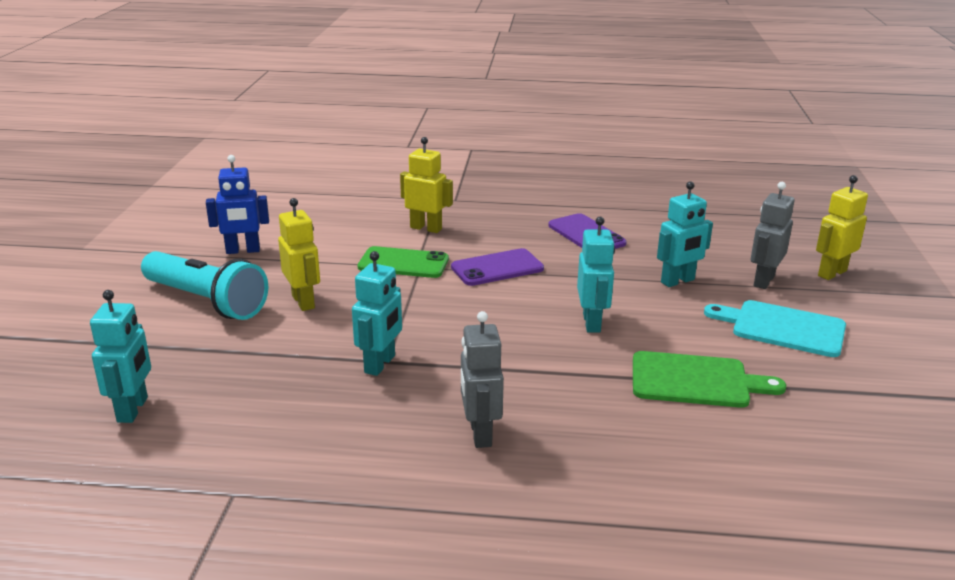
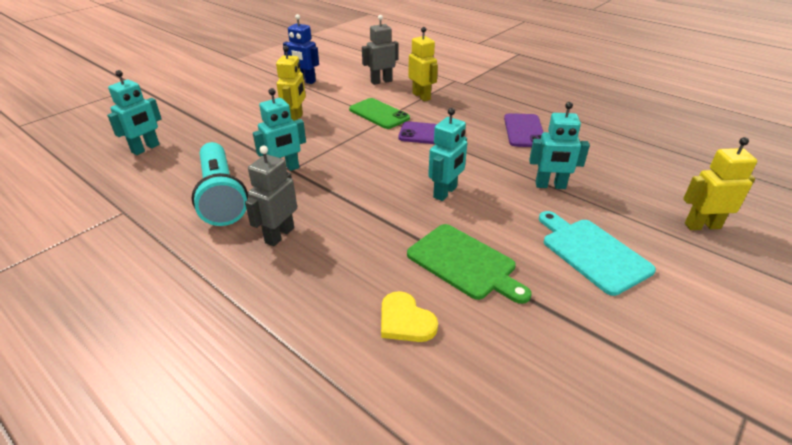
camera: 35 degrees right, 10 degrees up
(206, 301) = (251, 103): turquoise flashlight -> turquoise flashlight (221, 196)
(712, 452) = (405, 321): none -> yellow heart
(763, 281) = (625, 210): grey robot -> grey robot (381, 81)

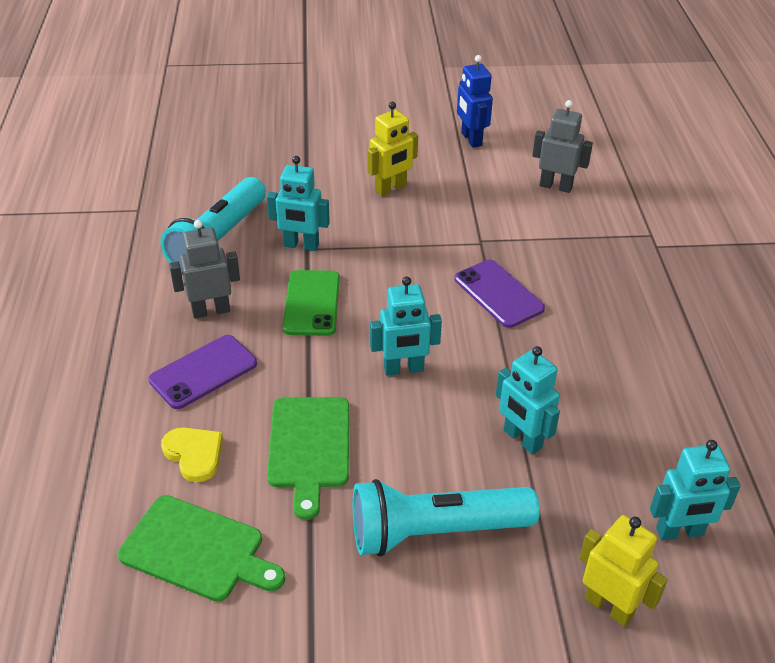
camera: 45 degrees right, 5 degrees up
(146, 148) = (225, 149): turquoise robot -> turquoise robot (679, 532)
(379, 114) = (484, 232): green phone -> green phone (312, 303)
(405, 321) = (194, 454): yellow heart -> yellow heart turned 135 degrees clockwise
(421, 96) = (570, 235): yellow robot -> none
(503, 373) = (197, 550): none -> green cutting board
(524, 131) = (615, 357): purple phone -> purple phone (203, 372)
(592, 253) = (436, 532): turquoise cutting board -> turquoise flashlight

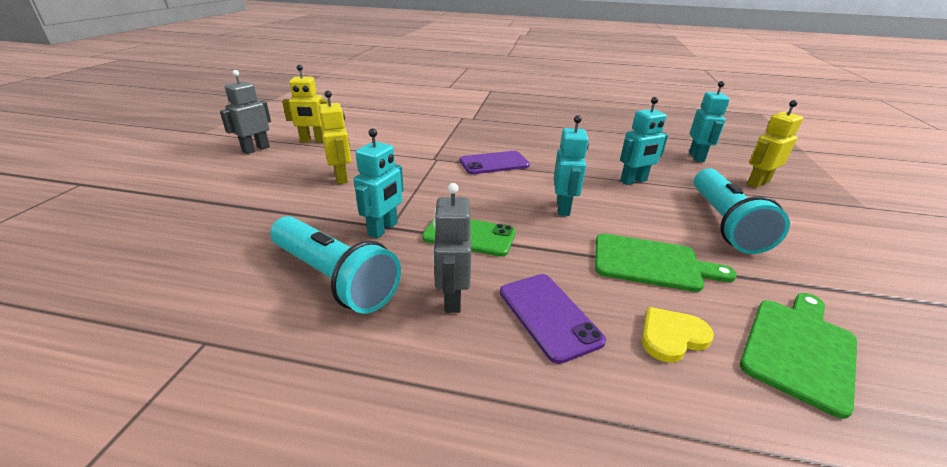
camera: 75 degrees left, 10 degrees down
(471, 139) = (313, 141): blue robot -> yellow robot
(556, 186) = (395, 128): grey robot -> grey robot (256, 149)

